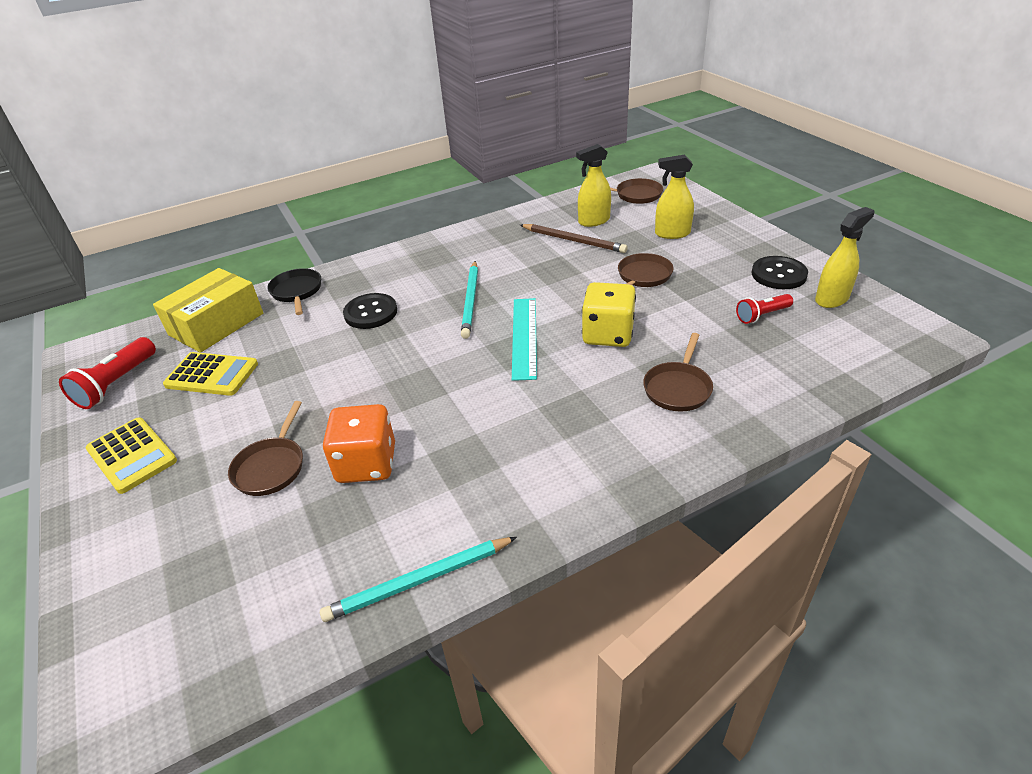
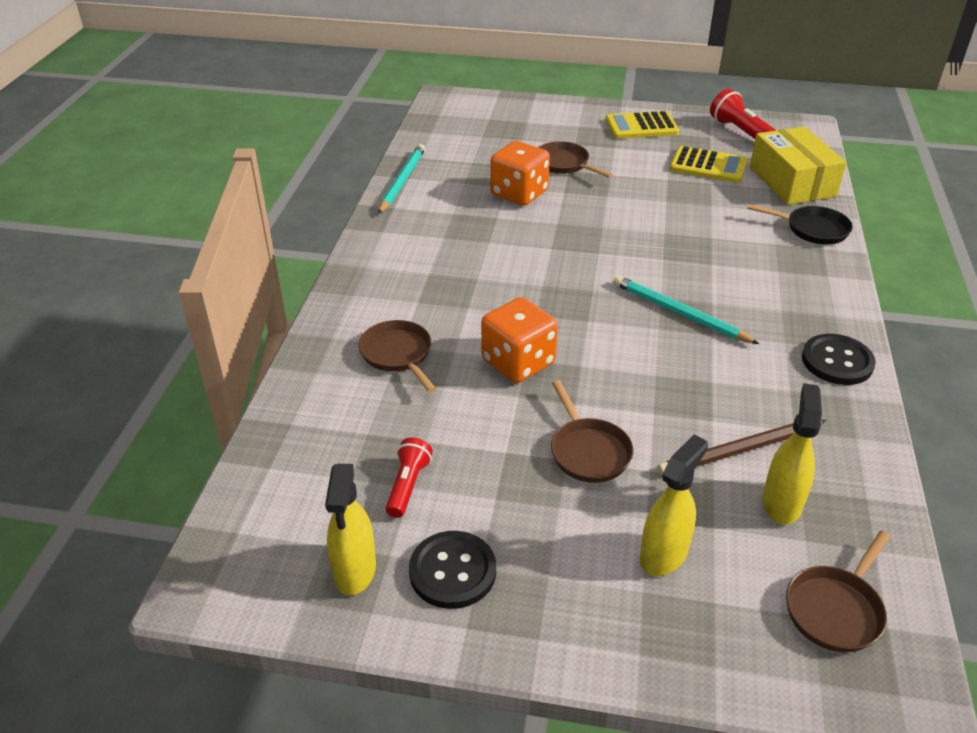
camera: 125 degrees right, 0 degrees up
(212, 375) = (708, 166): yellow calculator -> yellow calculator turned 120 degrees counterclockwise
(370, 313) = (724, 253): black button -> black button (837, 361)
(524, 337) = (577, 315): turquoise ruler -> none
(608, 334) = (518, 362): yellow dice -> orange dice

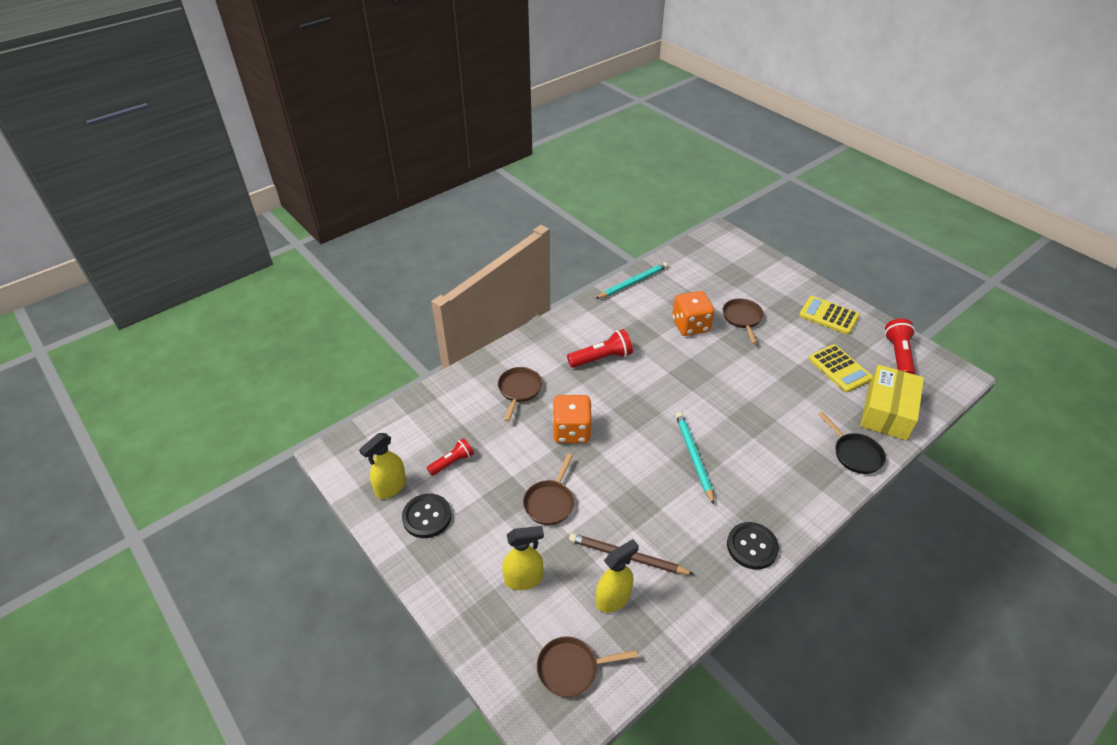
camera: 40 degrees right, 5 degrees up
(459, 271) = (601, 358): none -> red flashlight

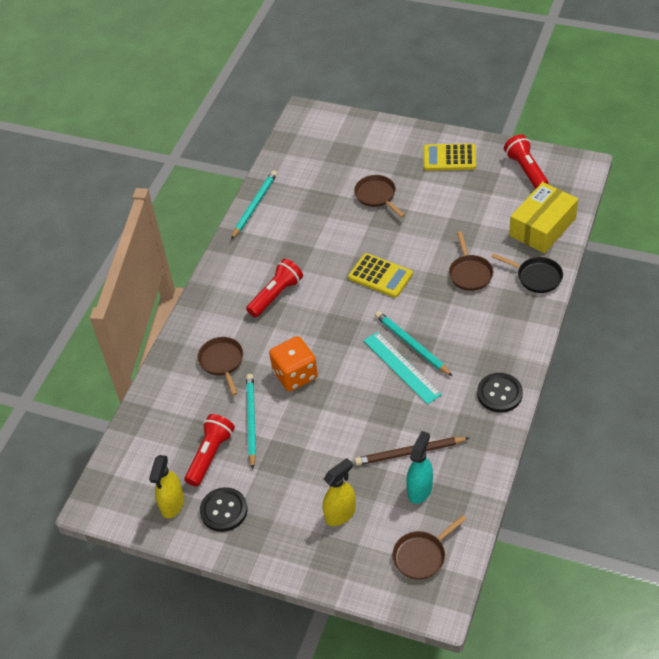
camera: 25 degrees left, 5 degrees up
(452, 462) = (210, 455): red flashlight -> red flashlight, size x1.54
(507, 451) = (251, 420): none -> turquoise pencil
(550, 502) = (319, 444): brown pan -> brown pan (470, 273)
(613, 598) = (420, 489): yellow spray bottle -> turquoise spray bottle
(671, 472) = (401, 367): none -> turquoise ruler
(690, 325) = (335, 225): orange dice -> none
(839, 369) = (485, 205): yellow calculator -> yellow calculator (380, 276)
(887, 412) = (542, 227): yellow box -> yellow box turned 45 degrees clockwise

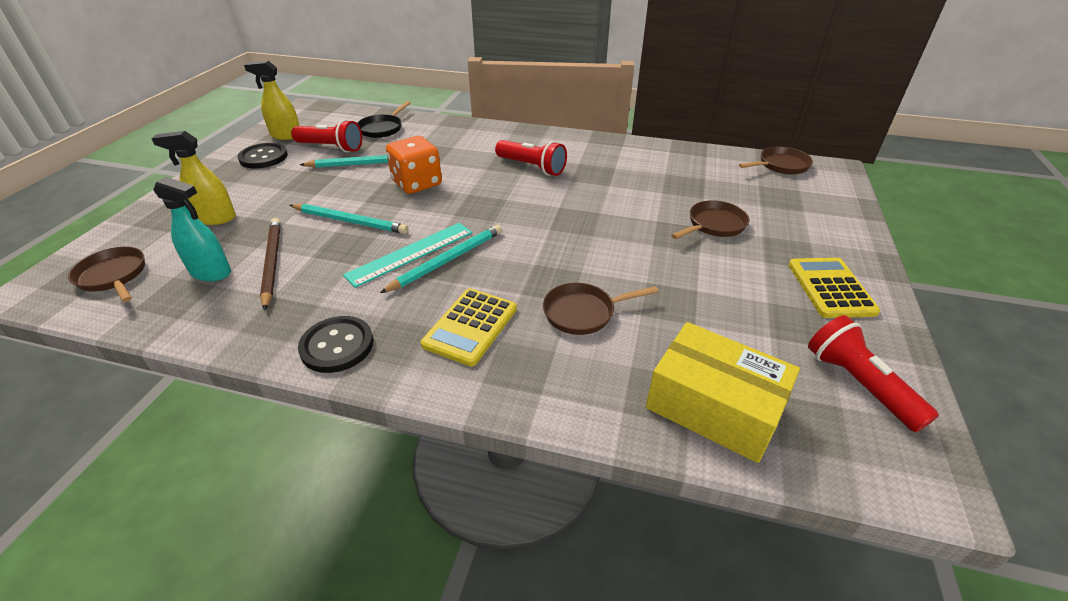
camera: 80 degrees right, 10 degrees down
(222, 362) = (443, 146): brown pan -> brown pan (780, 165)
(254, 205) = (663, 149): turquoise pencil -> turquoise pencil (350, 221)
(340, 513) = (215, 218): yellow spray bottle -> yellow spray bottle turned 135 degrees clockwise
(380, 276) = (568, 232): yellow calculator -> yellow calculator (471, 327)
(526, 170) = (858, 384): red flashlight -> red flashlight turned 90 degrees counterclockwise
(536, 277) = (585, 395): black pan -> black pan (382, 128)

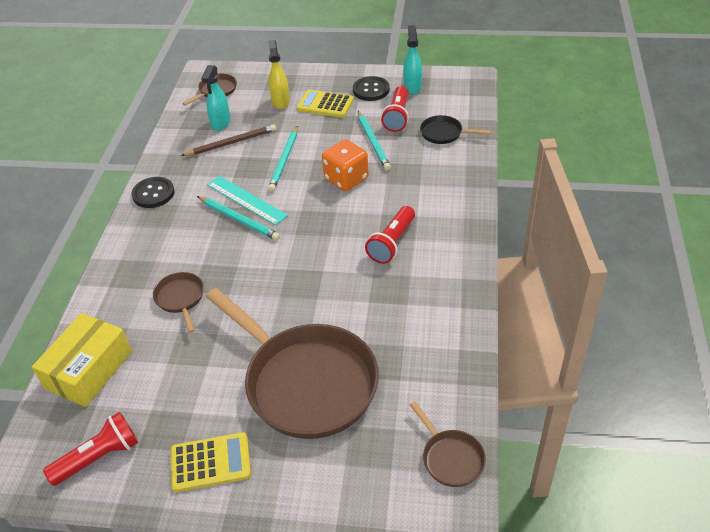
camera: 85 degrees right, 5 degrees up
(286, 135) = (412, 87): yellow spray bottle -> turquoise spray bottle
(471, 327) = (168, 245): yellow calculator -> yellow calculator (325, 104)
(714, 225) = (306, 382): brown pan -> brown pan, size x2.32

